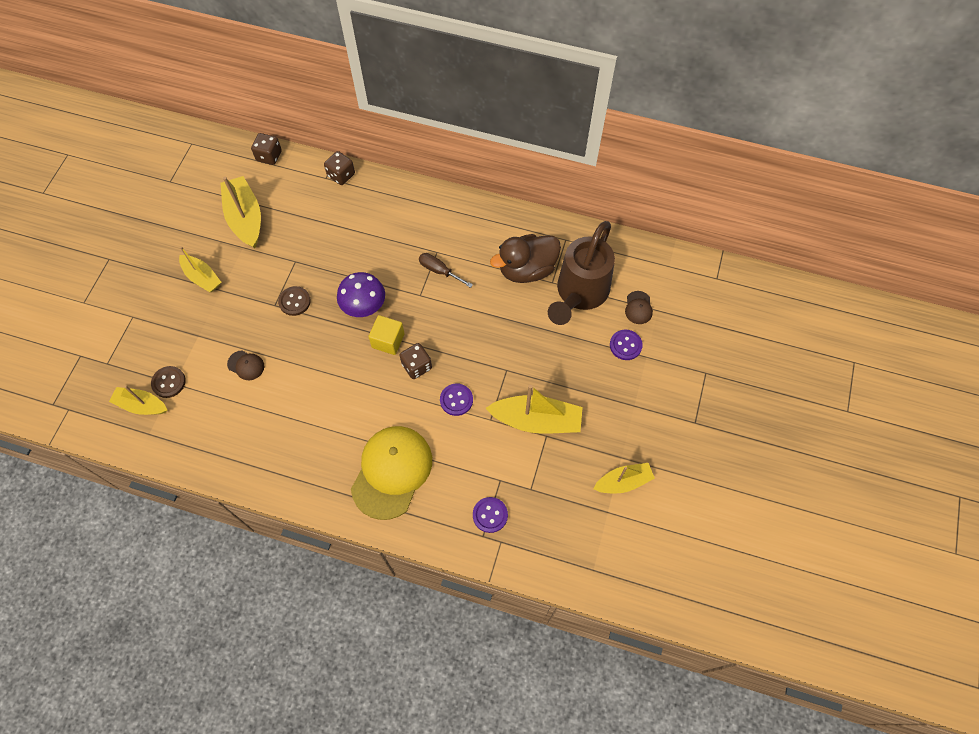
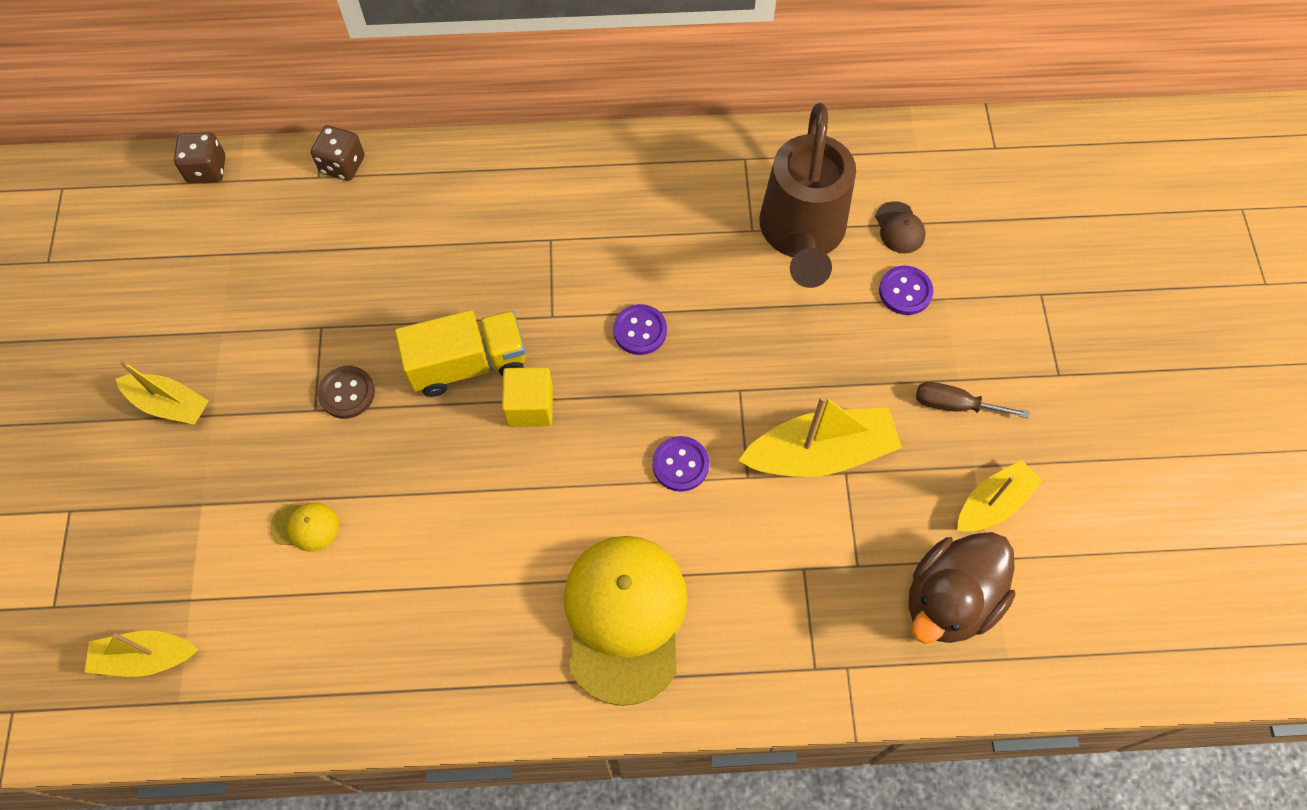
camera: 20 degrees left, 0 degrees up
(169, 382) = (179, 601): brown button -> none
(245, 218) = (206, 283): yellow boat -> none
(246, 365) = (305, 526): brown cap -> yellow cap
(364, 307) = (468, 364): purple mushroom -> yellow truck
(416, 366) = (594, 432): brown dice -> none
(439, 271) = (567, 268): brown screwdriver -> brown screwdriver (955, 405)
(490, 515) = (812, 630): purple button -> purple button (640, 330)
(527, 269) = (705, 223): brown duck -> brown duck (949, 600)

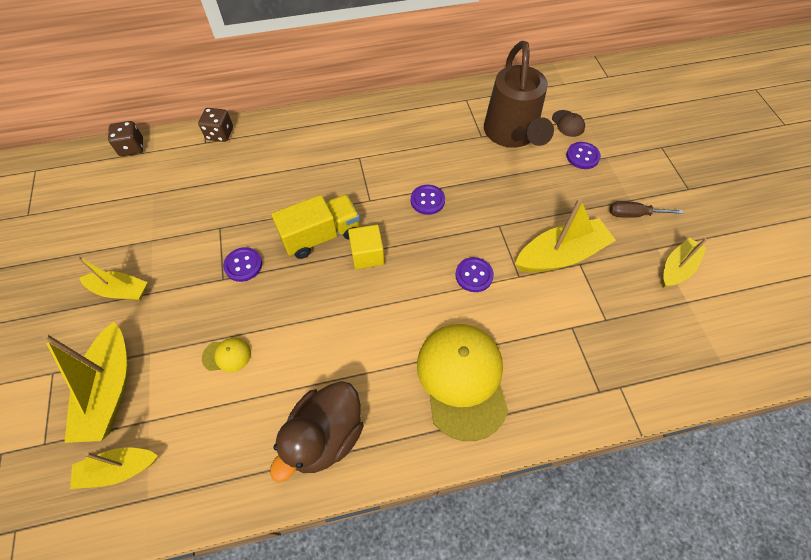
camera: 10 degrees left, 5 degrees down
(143, 548) = (110, 390): none -> yellow boat
(347, 393) = (243, 265): brown button -> purple button
(949, 600) = (671, 331): brown duck -> brown duck (325, 436)

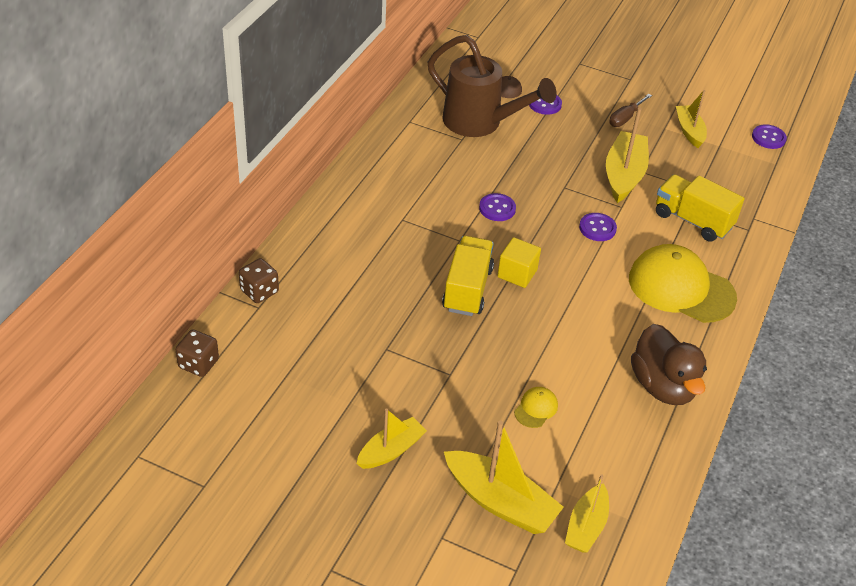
camera: 55 degrees left, 15 degrees down
(243, 265) = (448, 353): purple button -> purple button (768, 138)
(560, 338) = (692, 220): none -> yellow truck

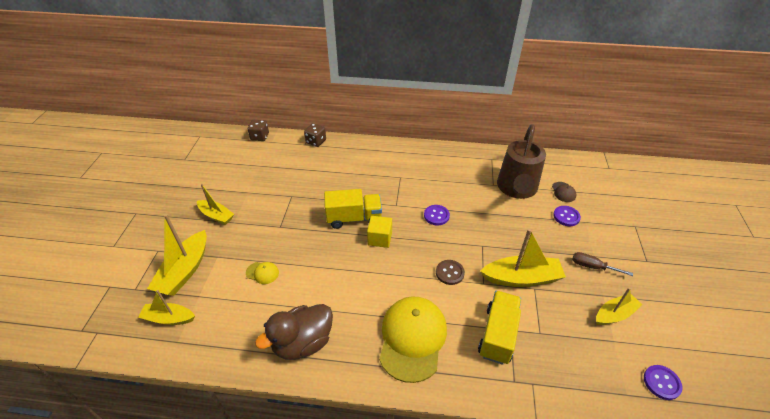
camera: 75 degrees right, 0 degrees up
(597, 228) = (449, 273): purple button -> brown button

